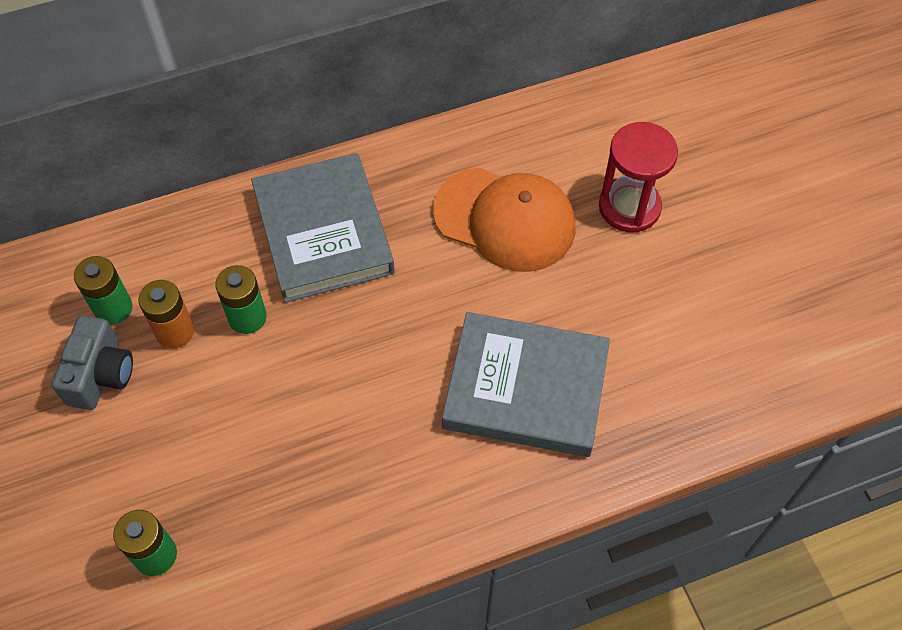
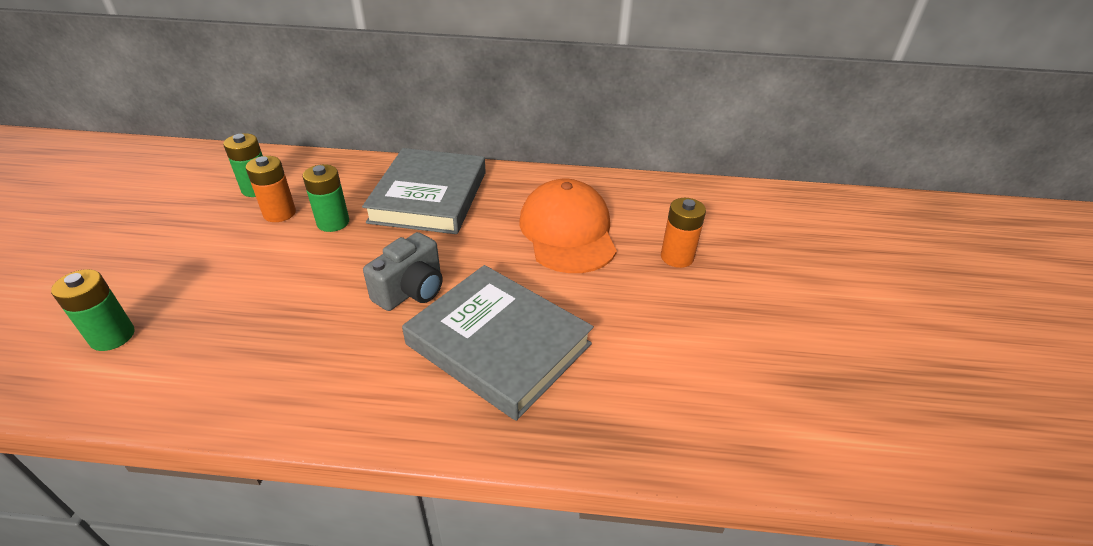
camera: 25 degrees right, 20 degrees down
(101, 375) = (209, 218): grey camera -> grey camera (411, 290)
(505, 219) = (567, 232): orange cap -> orange cap turned 150 degrees counterclockwise
(629, 207) = (677, 257): red hourglass -> orange battery

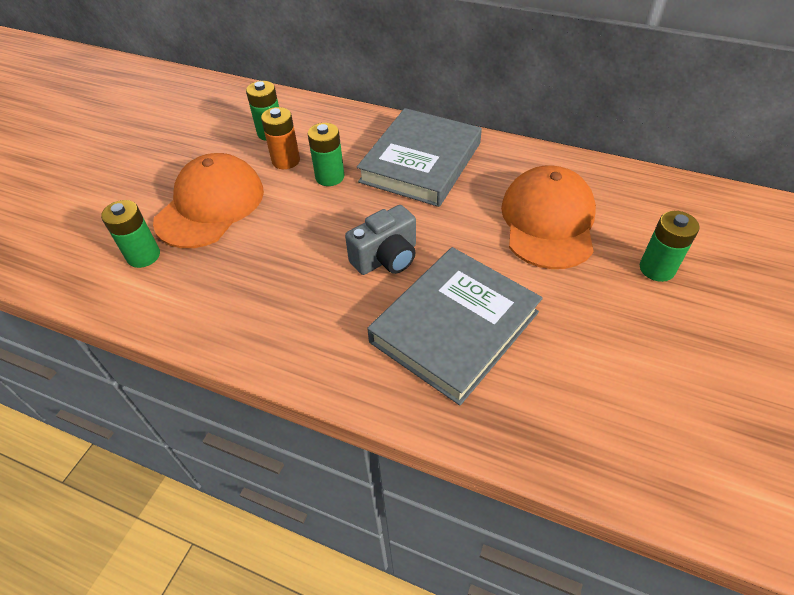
camera: 20 degrees right, 10 degrees up
(194, 270) = (210, 205): none -> orange cap
(498, 344) = (454, 327): grey book -> grey book turned 75 degrees clockwise
(677, 257) = (657, 269): orange battery -> green battery

